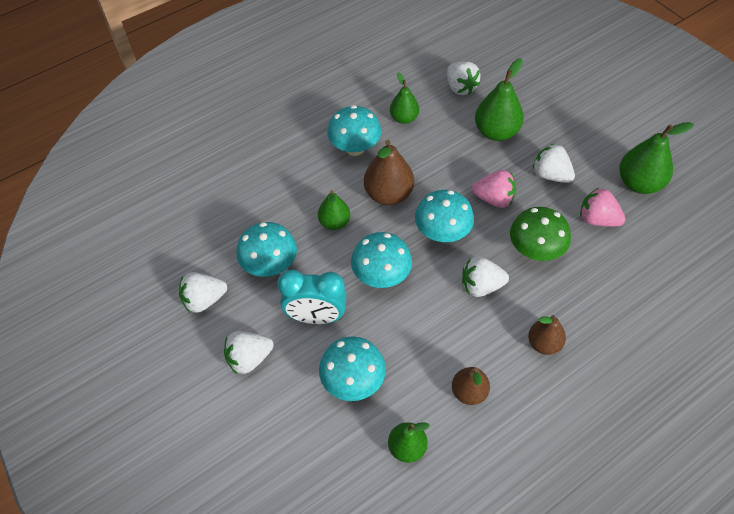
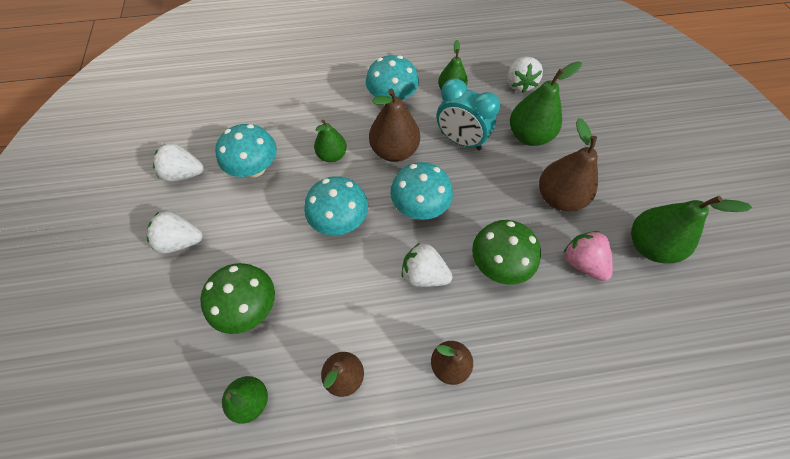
camera: 25 degrees right, 5 degrees up
(316, 317) = (260, 231): turquoise clock -> turquoise clock (461, 141)
(353, 381) = (249, 307): turquoise mushroom -> green mushroom
(494, 199) = (488, 196): pink strawberry -> none
(550, 175) = (559, 197): white strawberry -> brown pear

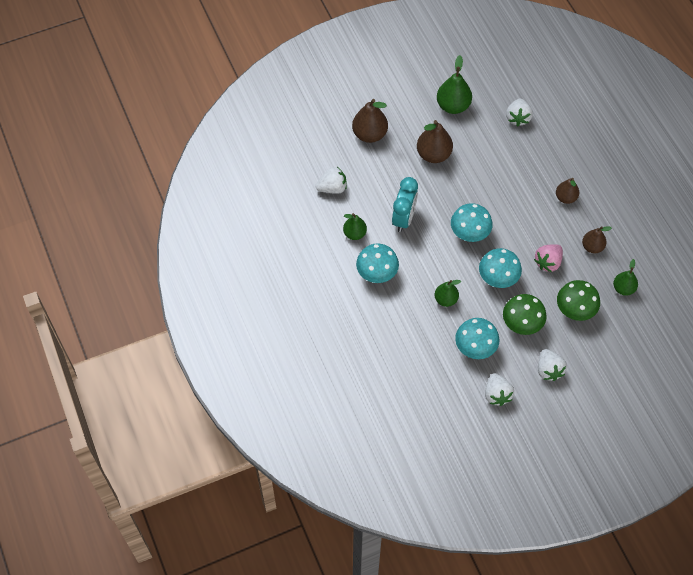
camera: 105 degrees left, 0 degrees up
(394, 151) = (428, 259): brown pear -> brown pear (369, 134)
(424, 274) = (517, 221): white strawberry -> white strawberry (518, 118)
(499, 264) = (495, 182): green mushroom -> green mushroom (522, 323)
(529, 136) = (385, 176): green pear -> none
(582, 262) = (477, 139): pink strawberry -> pink strawberry (548, 262)

